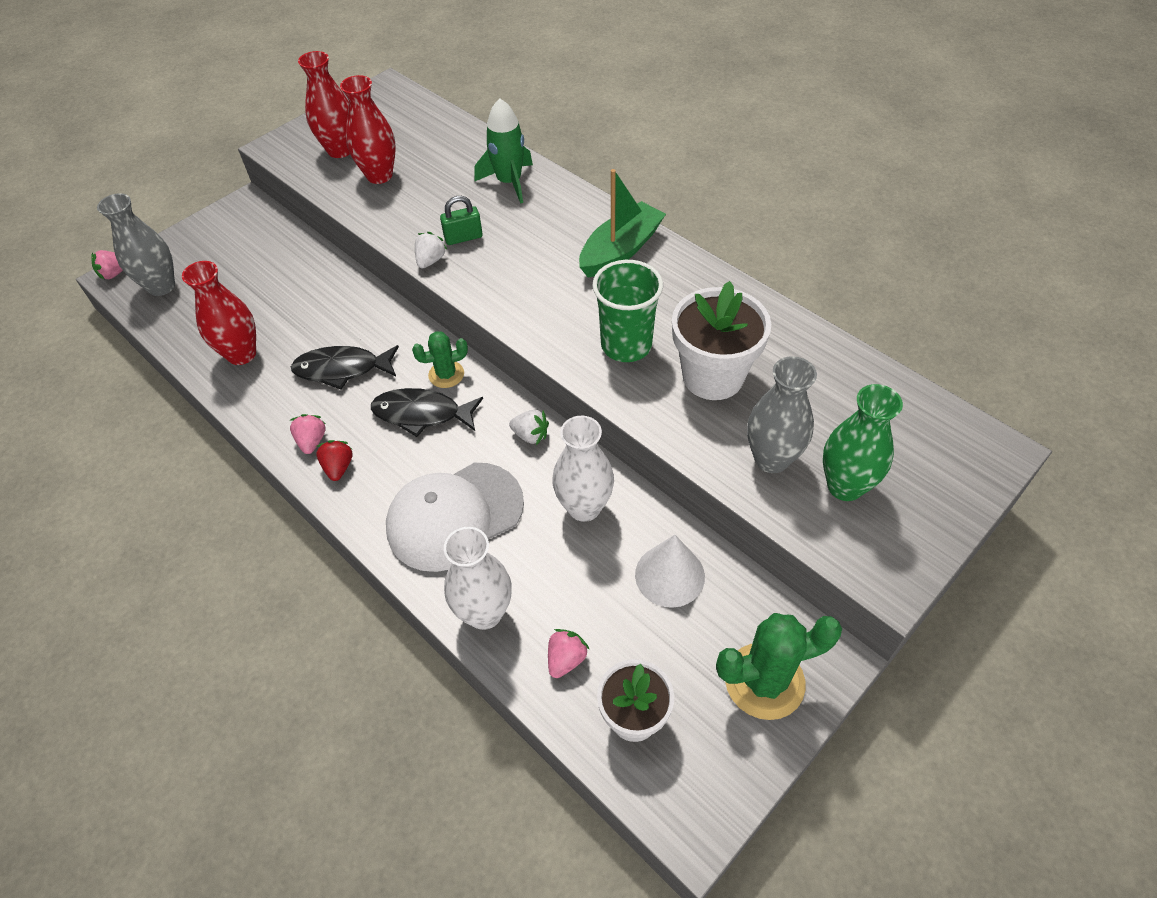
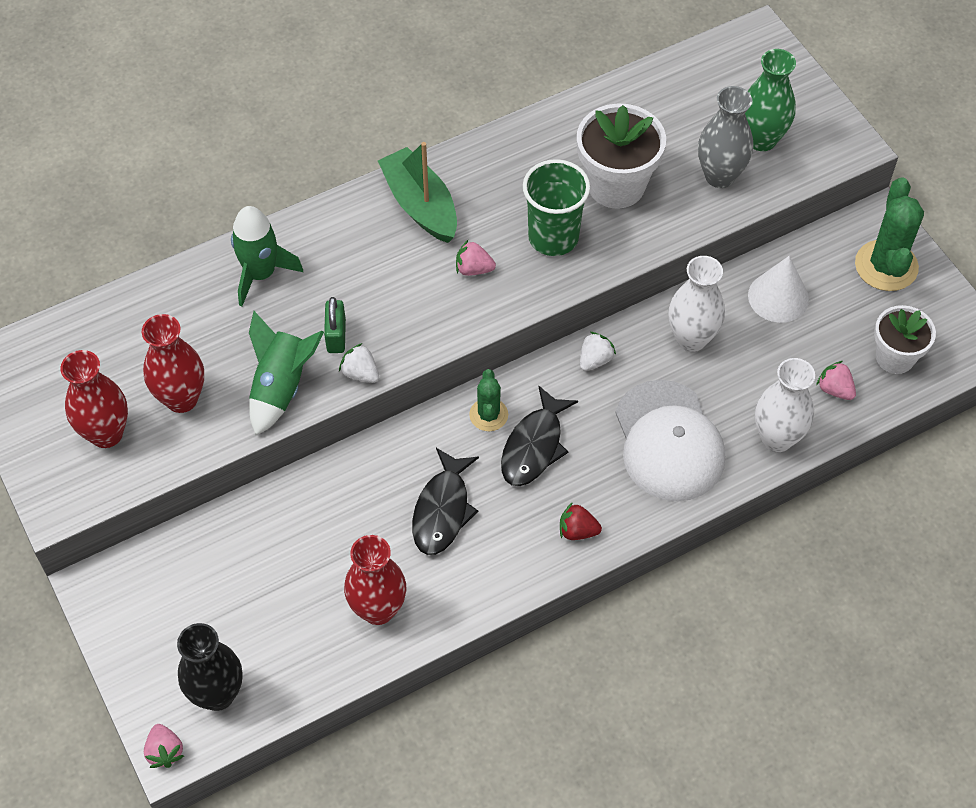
camera: 75 degrees left, 5 degrees up
(161, 286) = (217, 694): grey vase -> black vase
(312, 441) = (534, 551): pink strawberry -> pink strawberry (473, 269)
(404, 221) = (281, 387): none -> green rocket

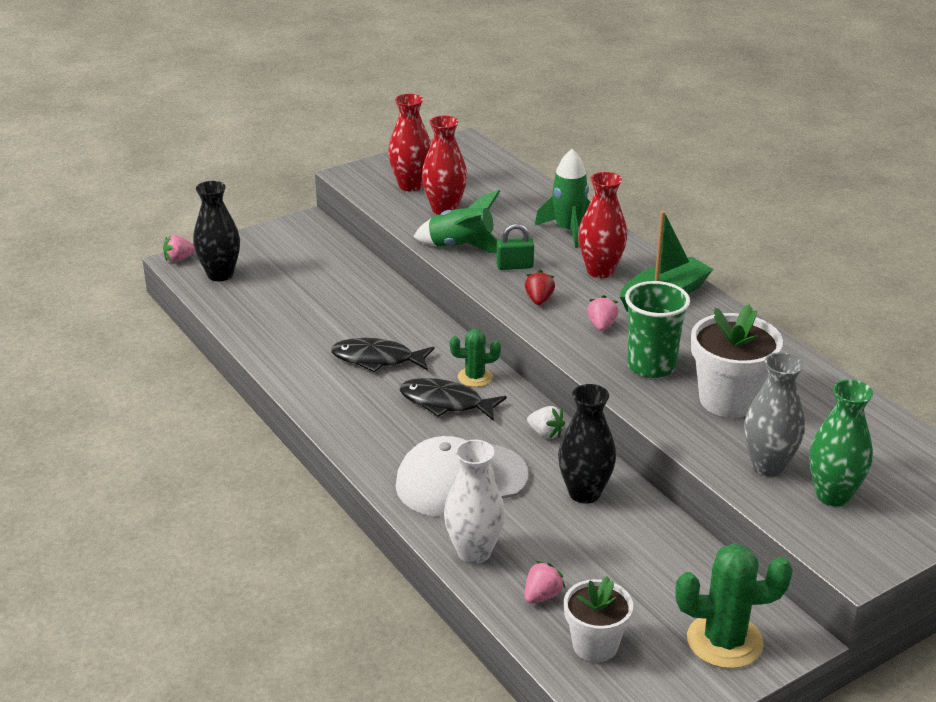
camera: 85 degrees right, 25 degrees down
(360, 373) = (480, 279): white strawberry -> none
(378, 609) = (286, 335): red vase -> red vase (600, 271)
(577, 531) = (360, 430): red strawberry -> red strawberry (539, 300)
(691, 339) = (584, 493): white vase -> black vase
(778, 297) = (654, 553): white cone -> none

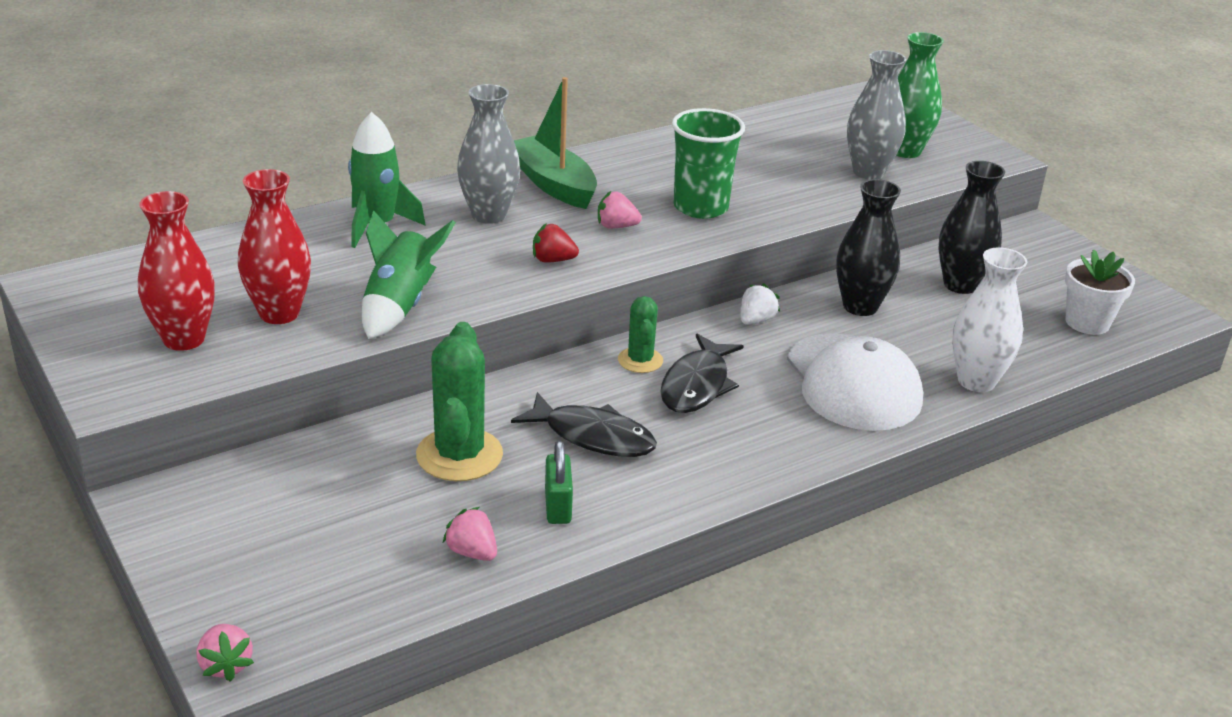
camera: 90 degrees left, 0 degrees up
(220, 274) = (304, 605): black vase -> black vase (960, 285)
(377, 359) = (593, 436): black fish -> black fish turned 75 degrees counterclockwise
(515, 266) = (464, 270): green padlock -> green padlock (558, 506)
(542, 596) = (1029, 345): pink strawberry -> pink strawberry (472, 552)
(600, 271) = (488, 215): red vase -> grey vase
(724, 641) = (1054, 259): green cactus -> green cactus (459, 455)
(728, 400) = (761, 176): white flower pot -> none

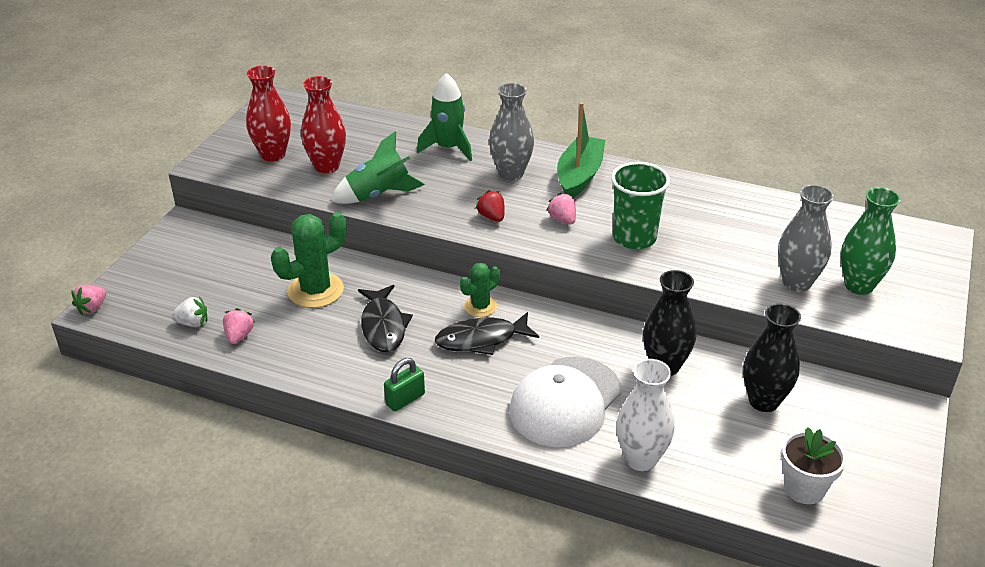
camera: 55 degrees right, 5 degrees up
(558, 506) = (306, 345): green padlock -> green padlock (405, 399)
(756, 320) = (585, 330): white strawberry -> white strawberry (193, 323)

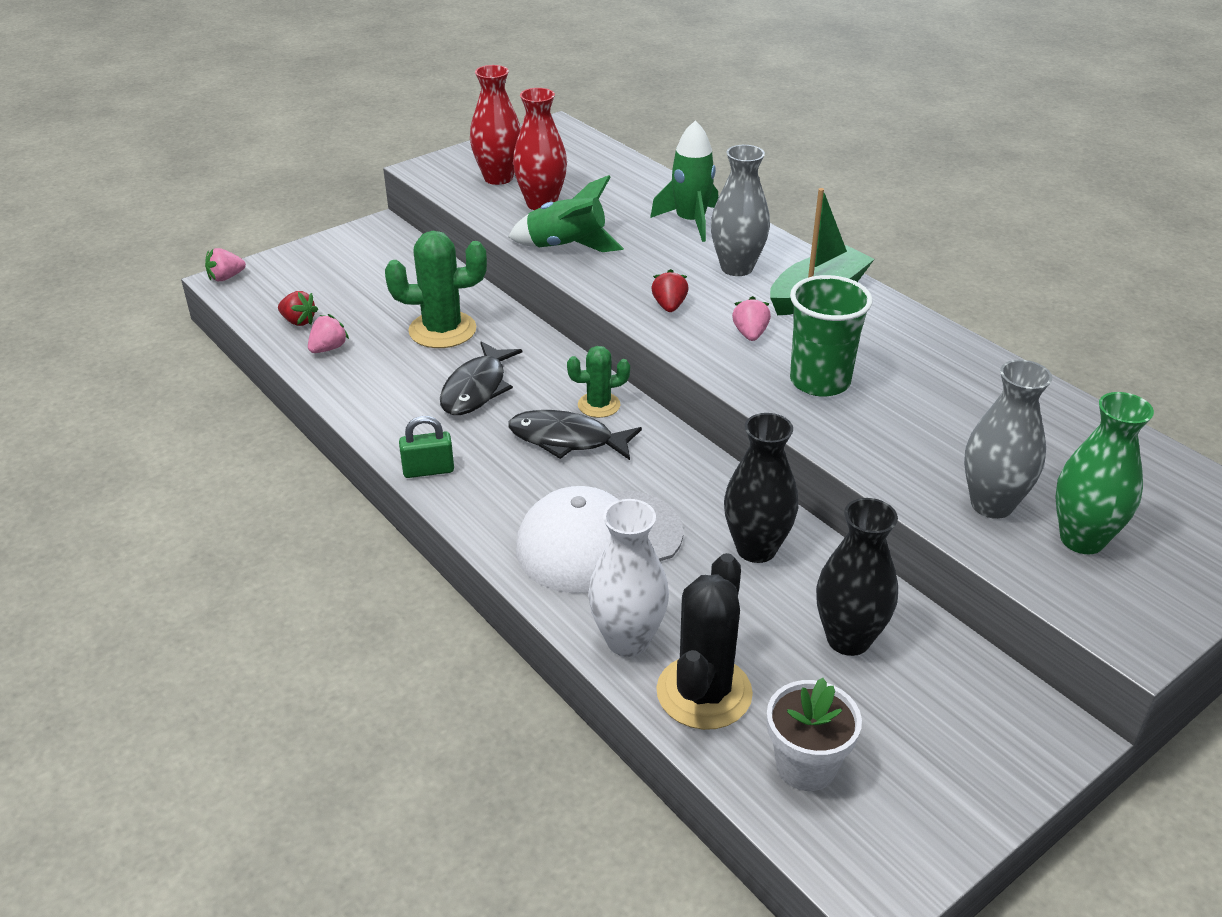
camera: 30 degrees right, 0 degrees up
(193, 323) = (298, 321): white strawberry -> red strawberry
(713, 471) = (704, 692): none -> black cactus

